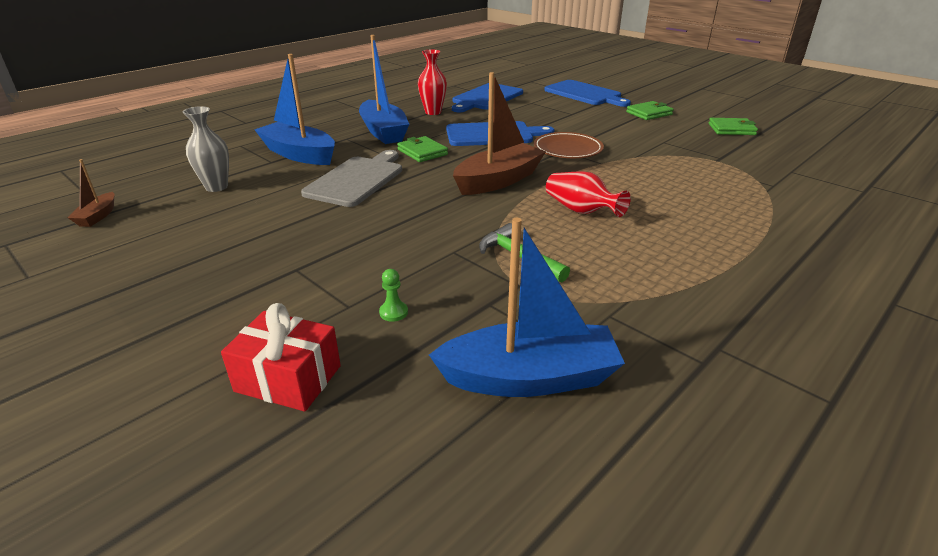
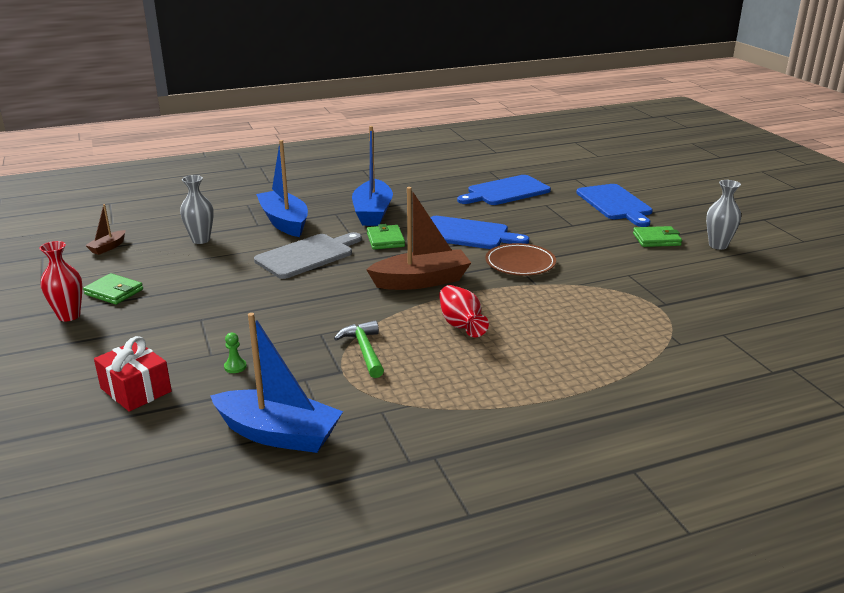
camera: 25 degrees right, 5 degrees down
(433, 112) = (437, 199): red vase -> red vase (69, 316)
(697, 110) = (718, 245): none -> grey vase
(731, 129) = (725, 275): green wallet -> green wallet (114, 292)

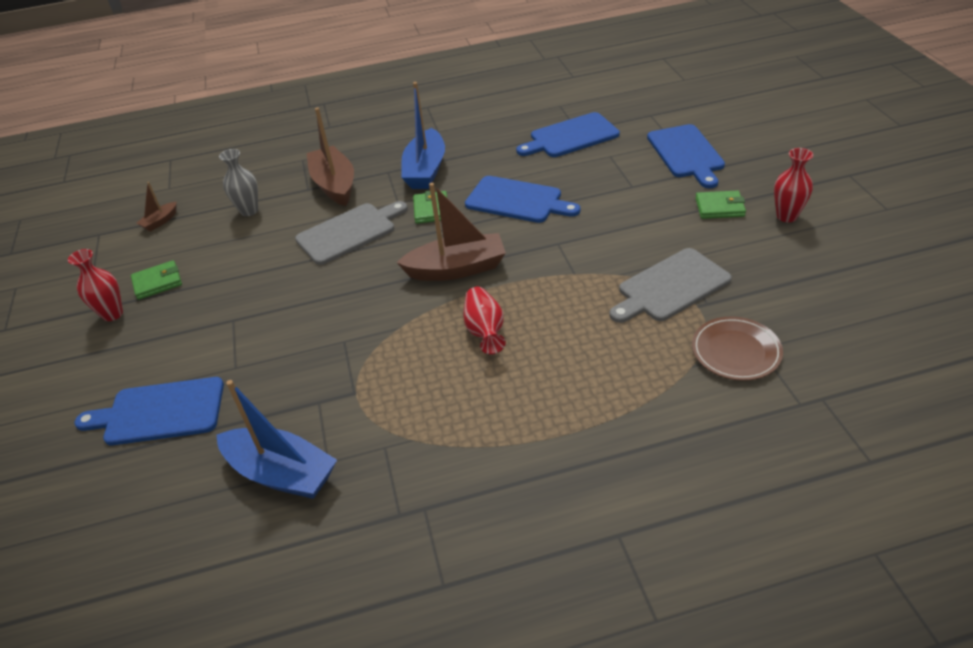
camera: 10 degrees right, 15 degrees up
(114, 292) = (157, 282): green wallet -> green wallet turned 60 degrees counterclockwise
(136, 390) = (160, 412): red gift -> blue cutting board
(235, 367) = (255, 384): green pawn -> none
(284, 222) = (334, 185): blue boat -> brown boat
(364, 350) = (382, 365): green hammer -> none
(520, 263) = (564, 243): brown plate -> brown plate (736, 352)
(628, 293) = (670, 287): none -> grey cutting board
(718, 245) = (786, 216): grey vase -> red vase

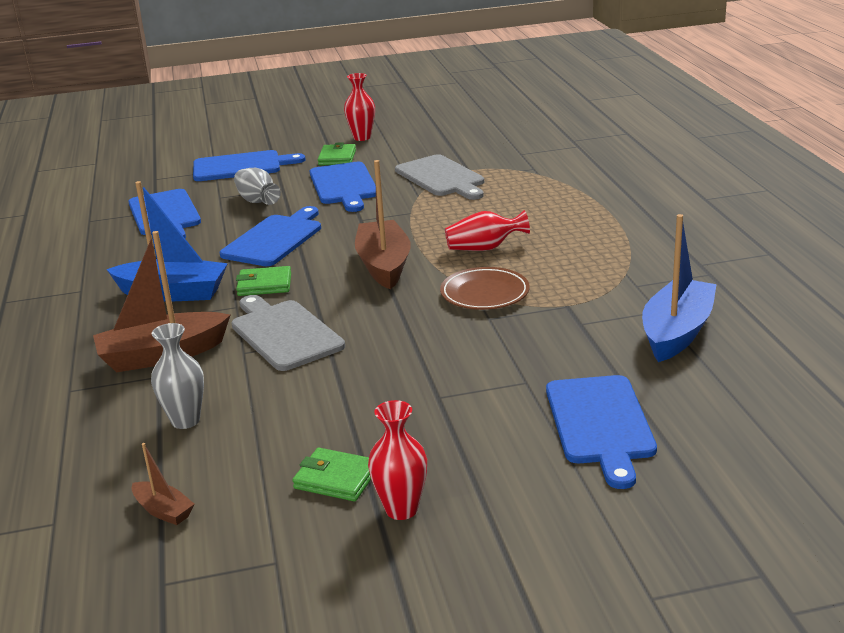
camera: 90 degrees left, 15 degrees down
(157, 282) = (336, 479): green wallet -> green wallet turned 45 degrees counterclockwise
(601, 177) = (257, 201): none -> grey vase
(642, 222) = (344, 185): none -> blue cutting board
(736, 352) = (523, 160): brown plate -> brown plate (484, 293)

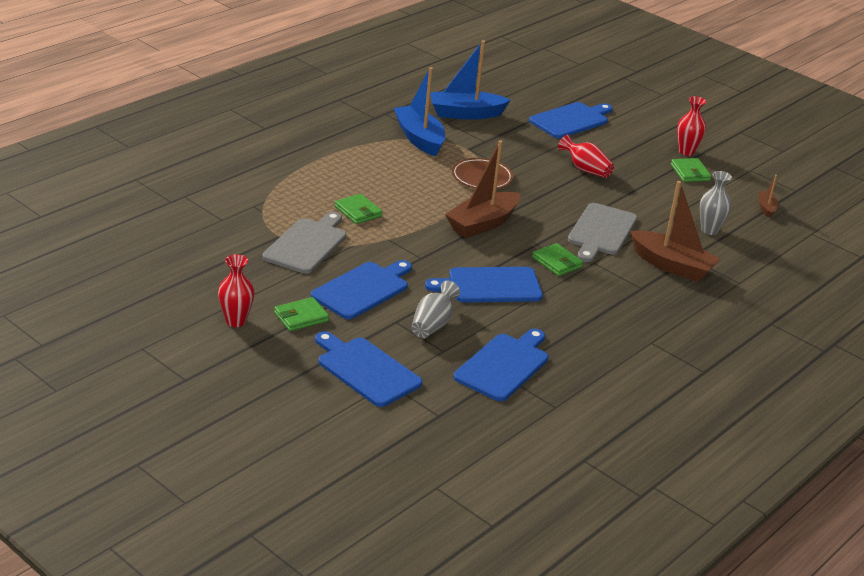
camera: 130 degrees left, 5 degrees up
(173, 293) = (608, 296): blue boat -> blue boat (419, 138)
(476, 209) = (358, 211): none -> green wallet
(484, 248) = (421, 192): red vase -> red vase (585, 170)

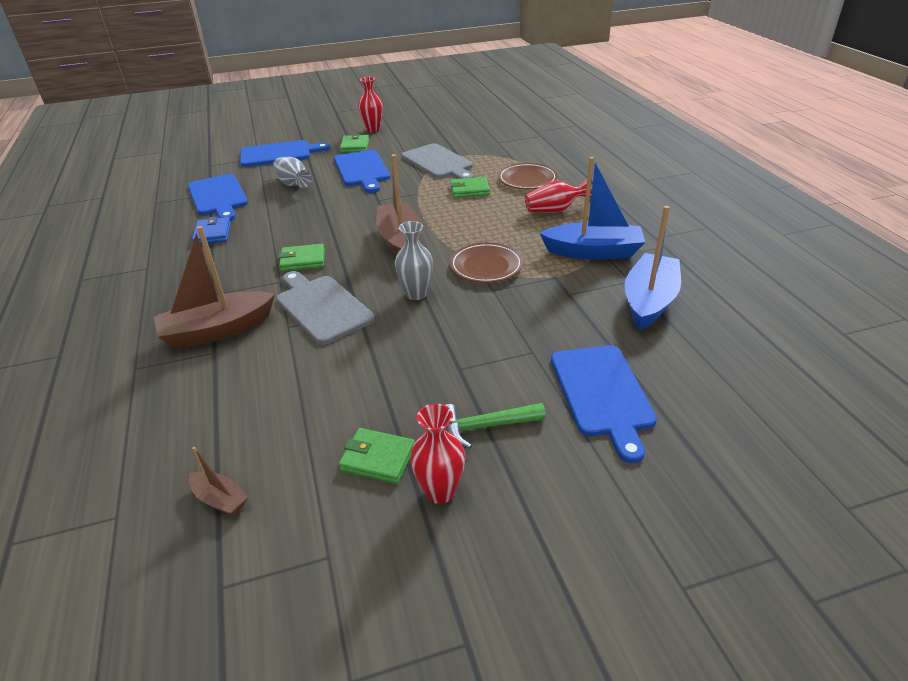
camera: 125 degrees right, 5 degrees up
(310, 185) = (527, 180): none -> brown plate
(490, 286) = (309, 218): blue cutting board -> none
(569, 332) = (212, 233): none -> blue wallet
(585, 170) = (455, 349): red vase -> red vase (554, 210)
(633, 148) = (486, 426): none -> green hammer
(709, 230) = (239, 398): grey vase -> grey vase (416, 294)

